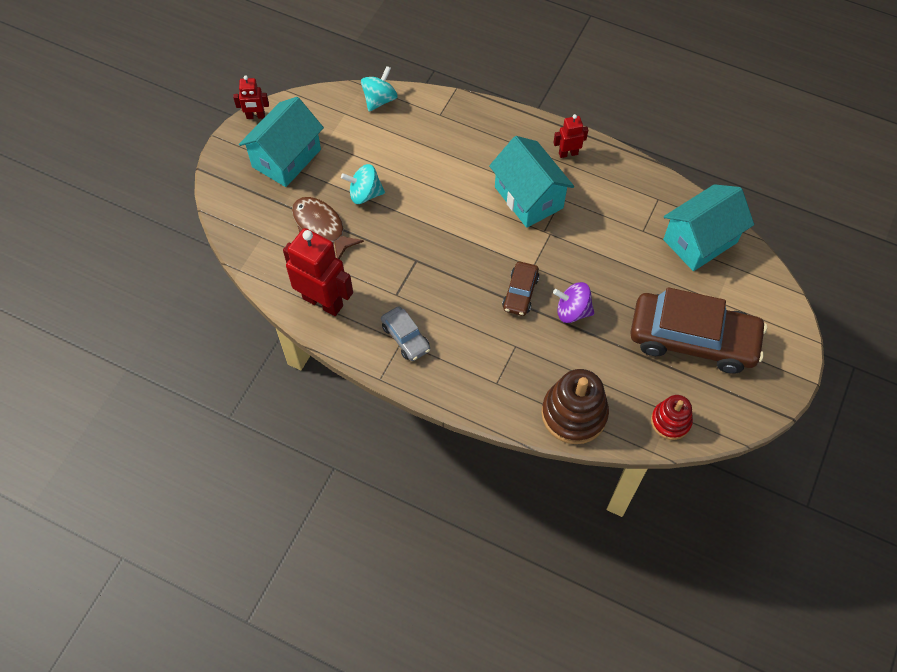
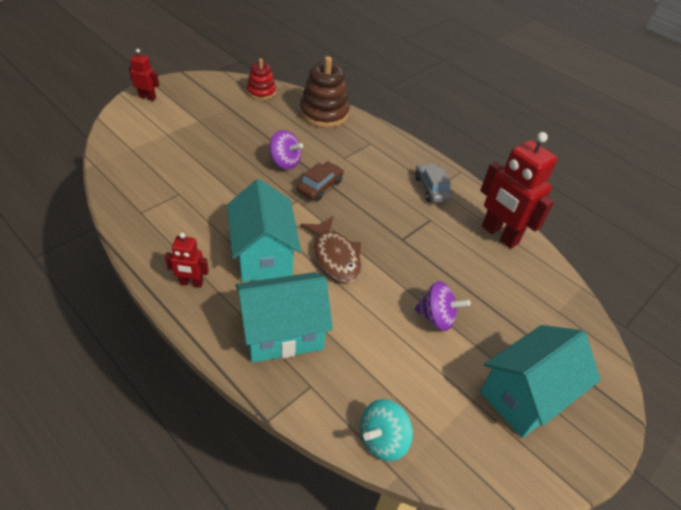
camera: 165 degrees left, 15 degrees down
(255, 116) = (567, 479): red robot -> red robot (147, 97)
(321, 227) = (492, 299): brown fish -> brown fish (335, 256)
(365, 194) = (436, 317): turquoise spinning top -> purple spinning top
(693, 339) = (207, 120): brown car -> none
(700, 241) = (137, 171): turquoise house -> turquoise house (282, 332)

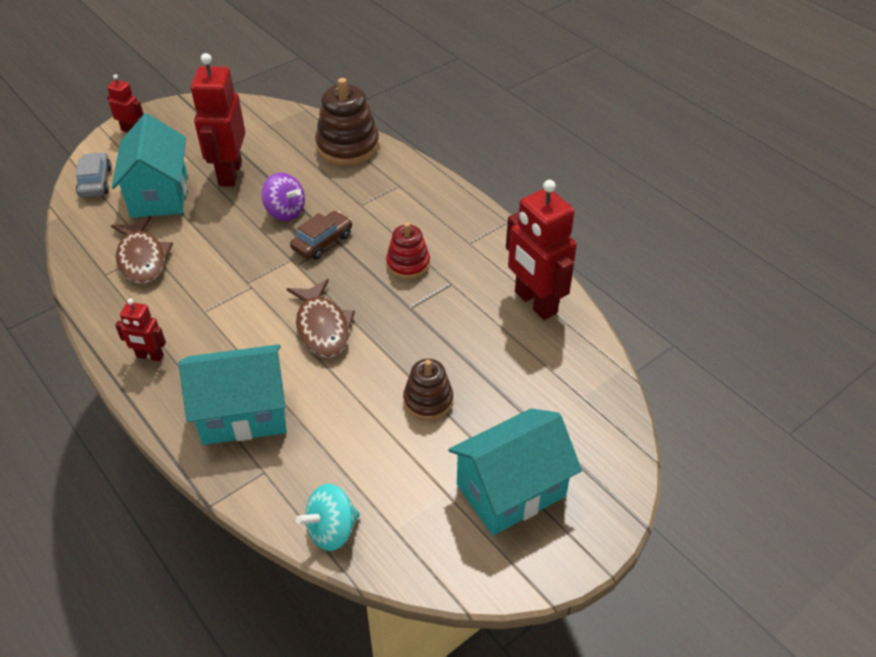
camera: 10 degrees right, 0 degrees up
(171, 199) = (142, 258): none -> brown fish
(234, 132) = (229, 173): none -> red robot
(261, 92) = (273, 119): red stacking toy -> red stacking toy (408, 264)
(263, 255) = (238, 325): turquoise house -> turquoise house (159, 194)
(431, 188) = (463, 244): grey car -> grey car (95, 182)
(436, 317) = (428, 400): purple spinning top -> brown stacking toy

